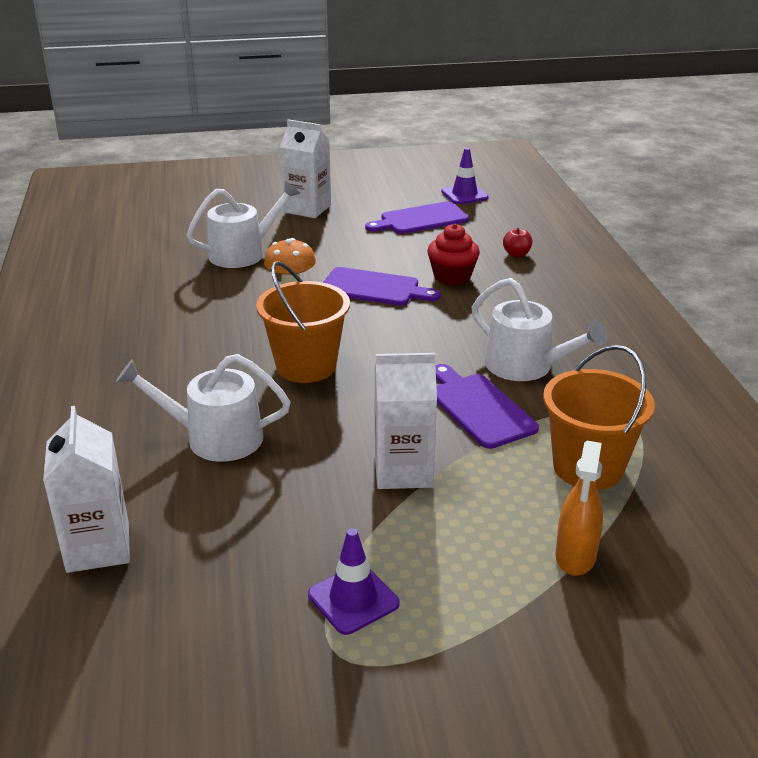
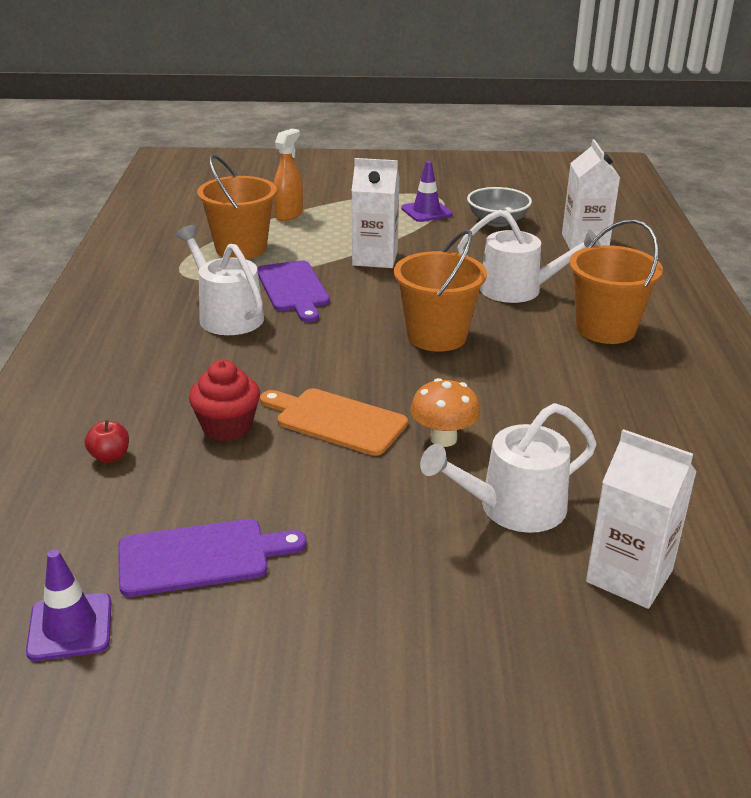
camera: 170 degrees left, 0 degrees up
(128, 393) = (605, 329): none -> orange bucket
(230, 586) = (497, 221): none -> grey bowl
(307, 209) = (396, 619): white carton -> white carton (629, 576)
(374, 288) = (336, 420): purple cutting board -> orange cutting board

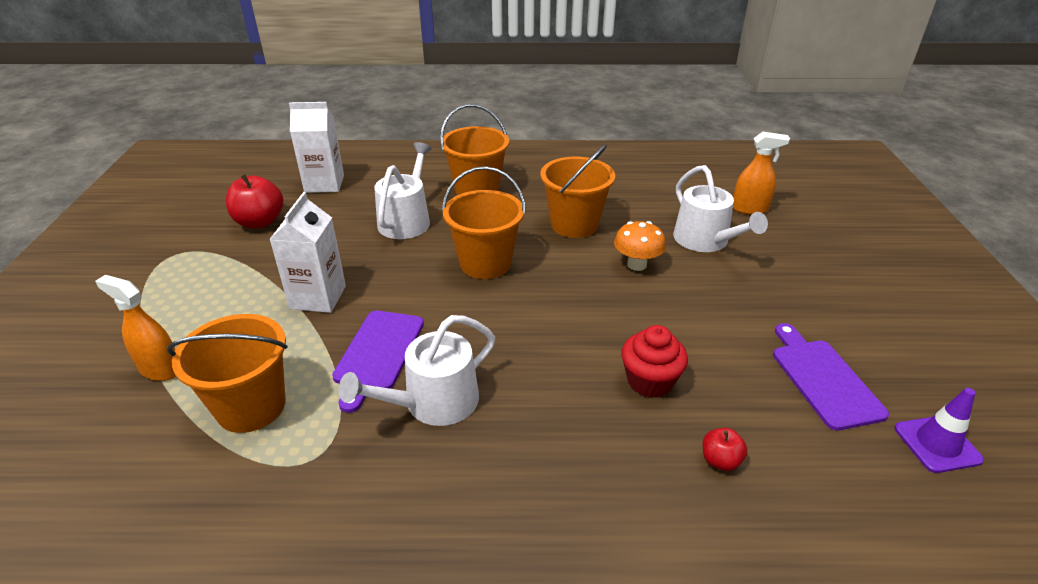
camera: 90 degrees left, 5 degrees up
(293, 289) = (378, 353): purple cutting board -> purple cutting board turned 120 degrees clockwise
(336, 420) = (625, 316): orange cutting board -> none
(426, 211) = (212, 262): purple traffic cone -> none
(497, 221) = (260, 222): grey bowl -> red apple
(534, 397) = (574, 224): none -> orange bucket
(629, 576) = (750, 209): white carton -> orange spray bottle

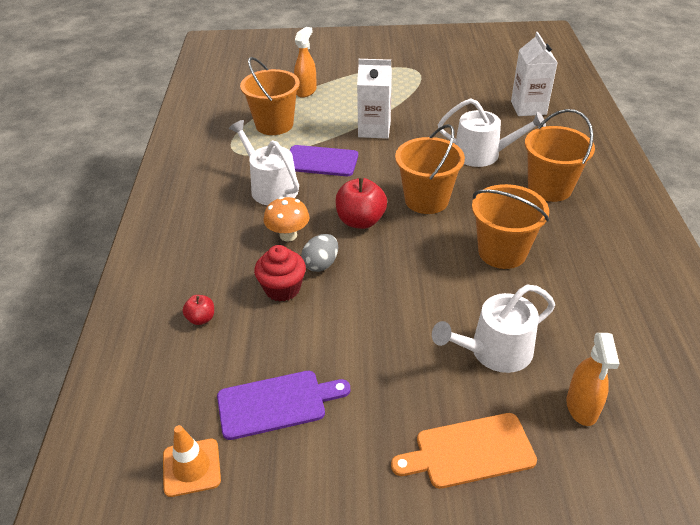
camera: 90 degrees right, 5 degrees up
(260, 222) = (462, 91): red apple -> red apple (360, 221)
(602, 348) = (321, 264): none -> grey egg
(636, 264) = (439, 292): orange mushroom -> orange mushroom (288, 235)
(817, 262) = (469, 451): none -> orange cutting board
(937, 444) = (191, 467): purple traffic cone -> orange traffic cone

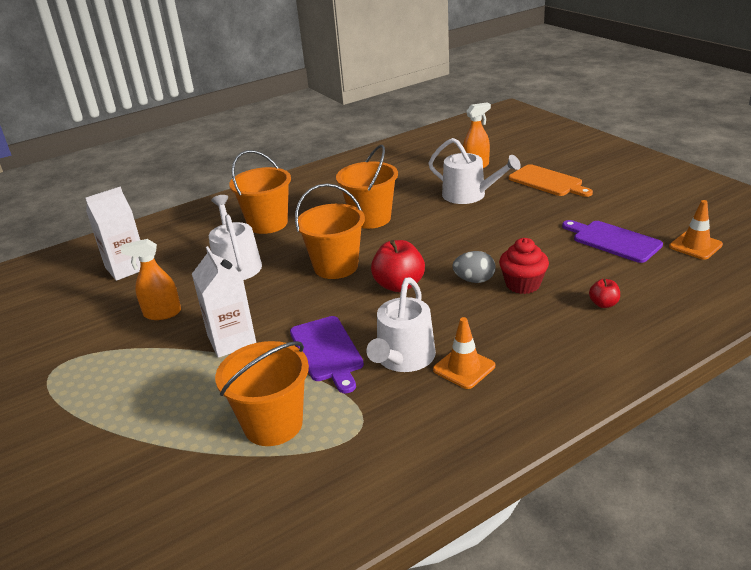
camera: 120 degrees left, 10 degrees down
(229, 207) = (464, 368): none -> orange traffic cone
(288, 235) = (460, 312): orange mushroom -> none
(306, 91) = (161, 441): orange spray bottle -> orange spray bottle (162, 313)

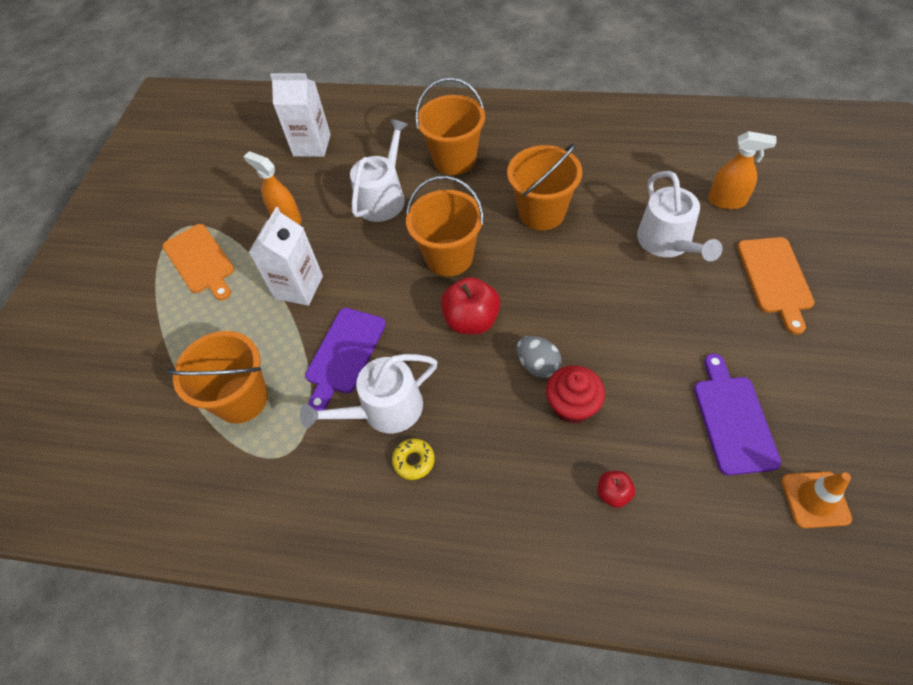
camera: 45 degrees right, 25 degrees up
(106, 376) = (200, 261): none -> orange cutting board
(464, 368) = (414, 461): orange traffic cone -> yellow donut

